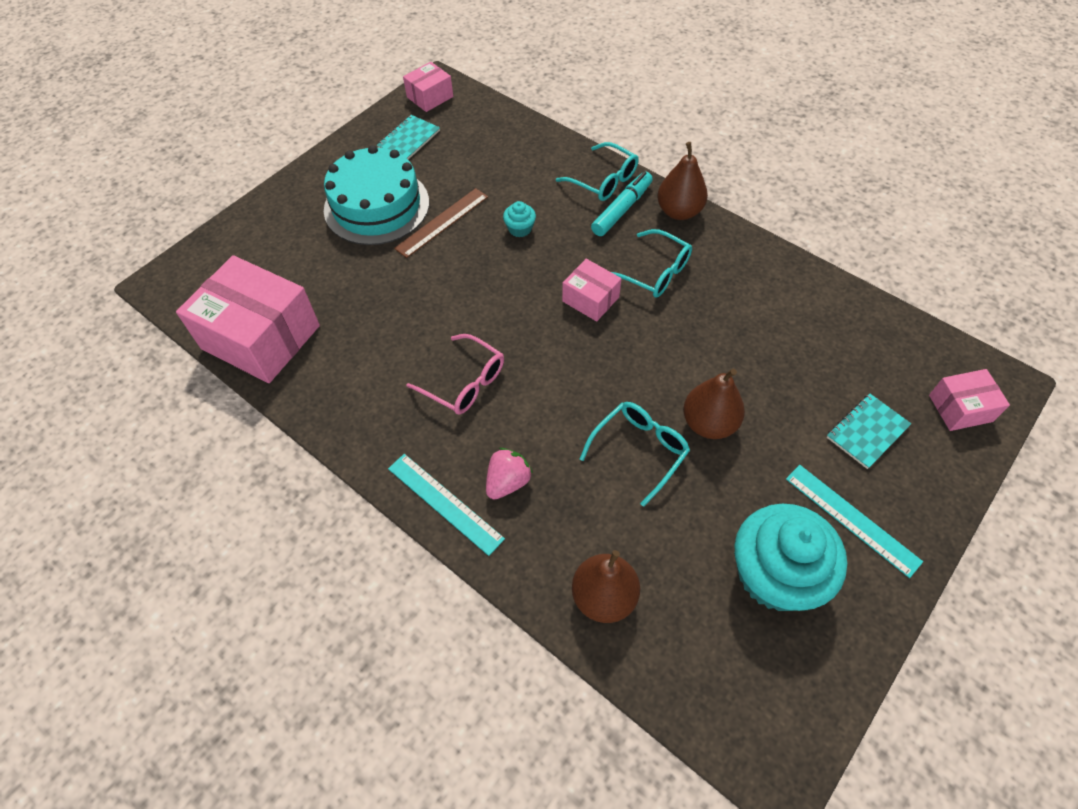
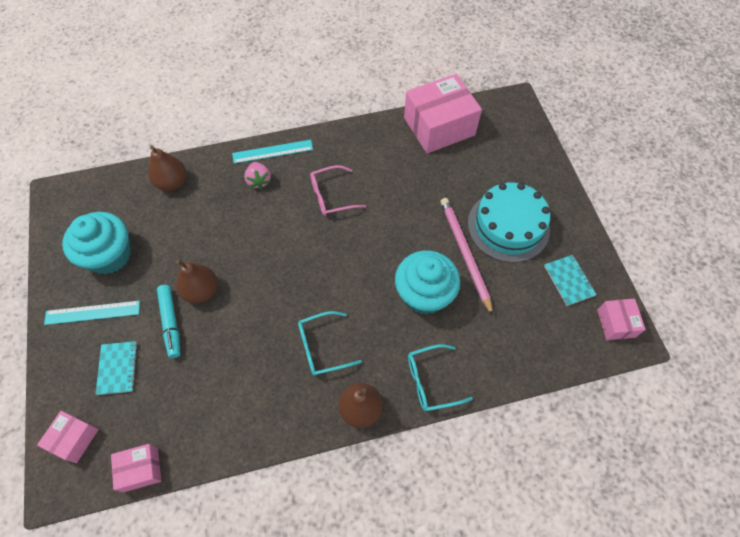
camera: 125 degrees right, 5 degrees up
(442, 222) = (465, 253): brown ruler -> pink pencil
(520, 229) = (424, 294): turquoise cupcake -> turquoise cupcake, size x2.40
(590, 299) = (333, 294): pink box -> pink box (141, 469)
(622, 209) = (393, 371): turquoise marker -> turquoise marker (171, 323)
(639, 450) = (219, 246): turquoise glasses -> none

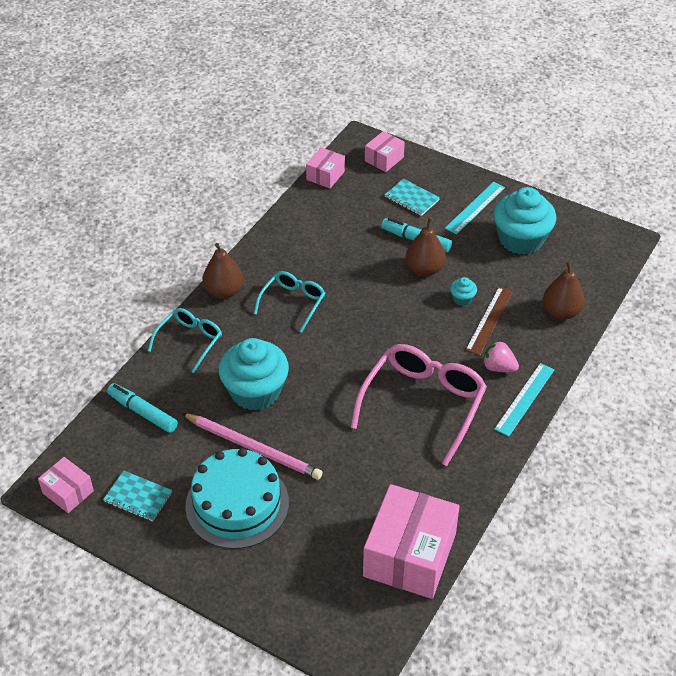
camera: 135 degrees right, 15 degrees down
(74, 439) = (384, 159): pink box -> pink box turned 60 degrees clockwise
(212, 245) = (462, 298): none -> turquoise cupcake
(219, 215) = (489, 320): none -> brown ruler
(331, 196) = (423, 404): pink glasses -> pink glasses, size x1.76
(518, 345) = (142, 412): none -> turquoise marker

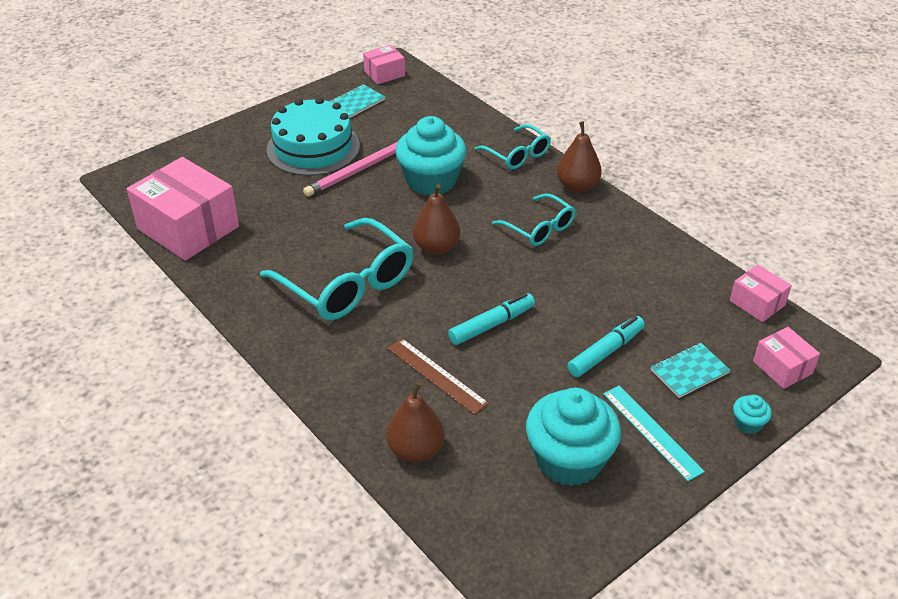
camera: 110 degrees right, 5 degrees down
(142, 412) = (444, 117): turquoise marker -> turquoise marker (491, 325)
(423, 404) = (347, 284): pink glasses -> turquoise glasses
(424, 269) = (549, 344): brown pear -> brown pear (436, 247)
(462, 298) = (484, 362): turquoise cupcake -> turquoise cupcake (748, 423)
(498, 367) = (361, 358): pink strawberry -> none
(524, 399) = (304, 364): turquoise ruler -> none

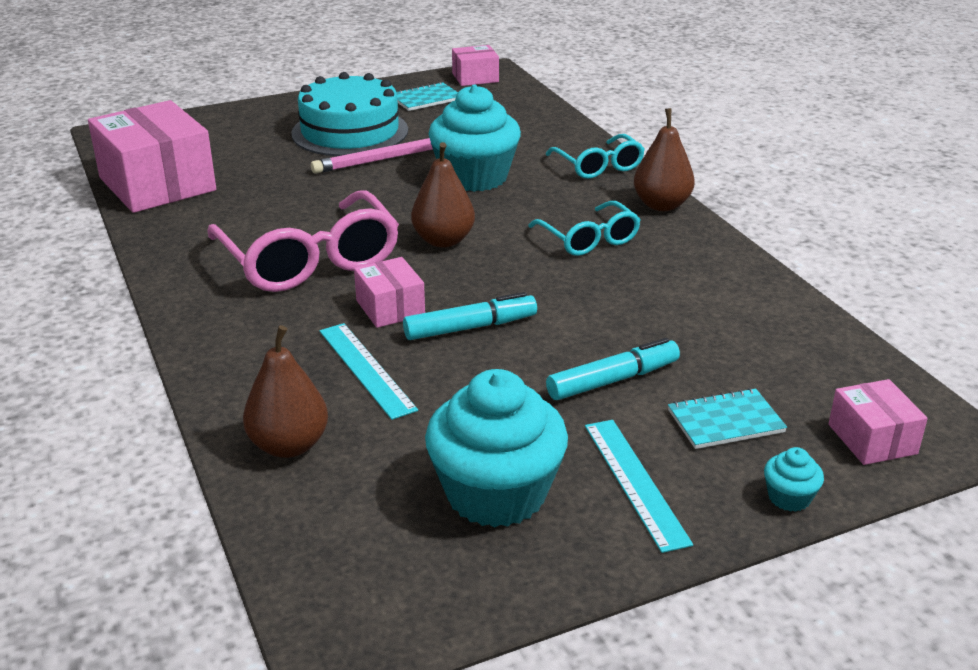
camera: 15 degrees right, 10 degrees down
(347, 284) = (310, 260): turquoise glasses -> pink glasses
(437, 375) = (366, 369): brown ruler -> turquoise ruler
(757, 303) = (863, 359): pink box -> pink box (390, 308)

